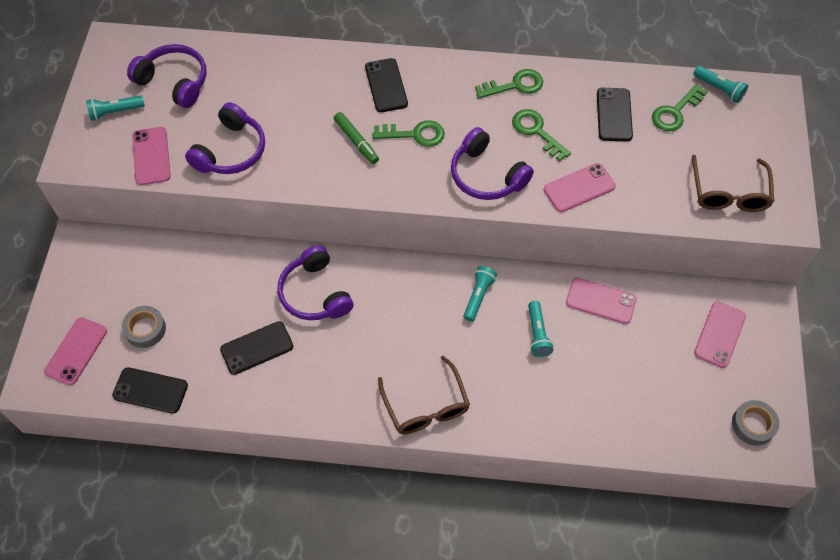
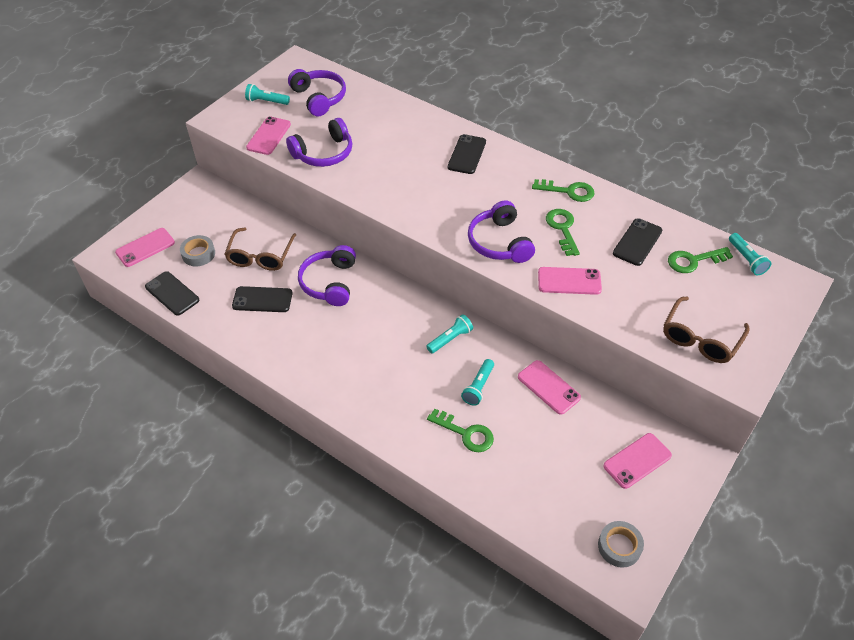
camera: 30 degrees right, 10 degrees down
(356, 141) = (417, 181): green marker -> none
(415, 134) = (464, 194): green key -> green key (466, 433)
(426, 406) = (353, 396): brown glasses -> brown glasses (260, 256)

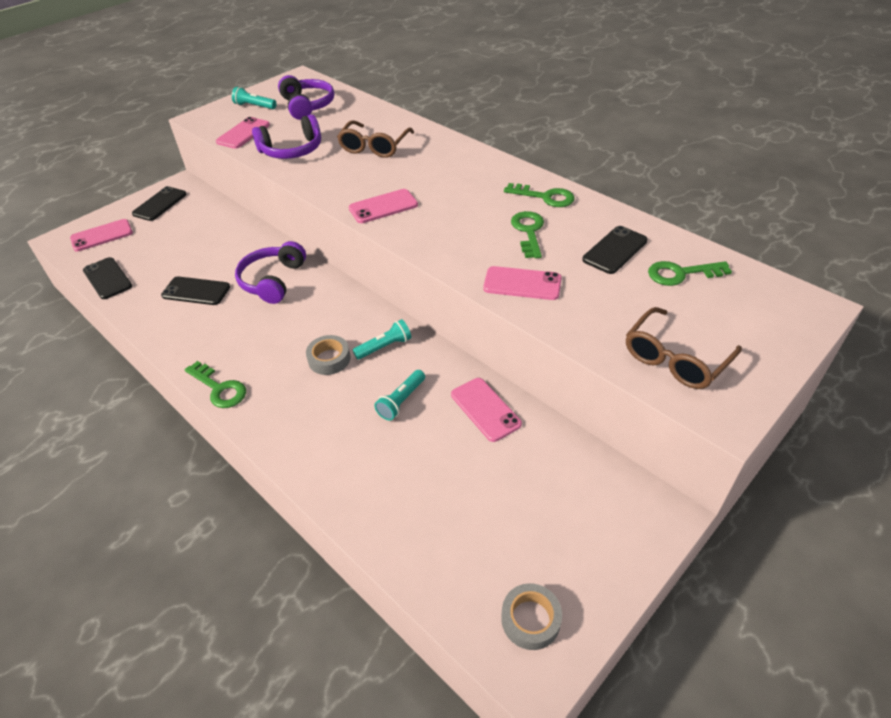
camera: 10 degrees right, 5 degrees down
(198, 254) = (151, 245): grey tape -> grey tape (329, 359)
(260, 256) = (211, 251): brown glasses -> brown glasses (374, 147)
(466, 433) = (370, 451): green key -> green key (219, 388)
(467, 154) = (442, 158): black phone -> black phone (160, 204)
(499, 242) = (451, 240): purple headphones -> none
(637, 460) = (578, 508): pink phone -> pink phone (383, 207)
(746, 259) = (749, 277): turquoise flashlight -> none

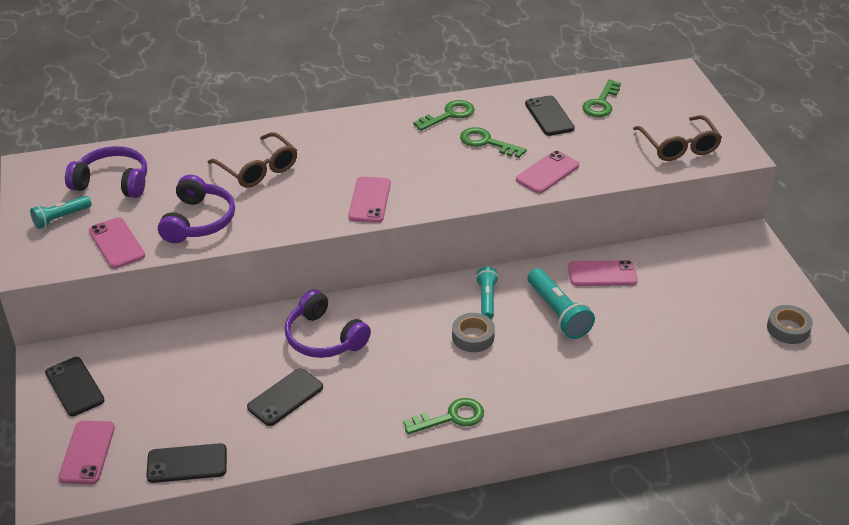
camera: 60 degrees left, 5 degrees down
(401, 401) = (558, 313): turquoise flashlight -> turquoise flashlight, size x1.57

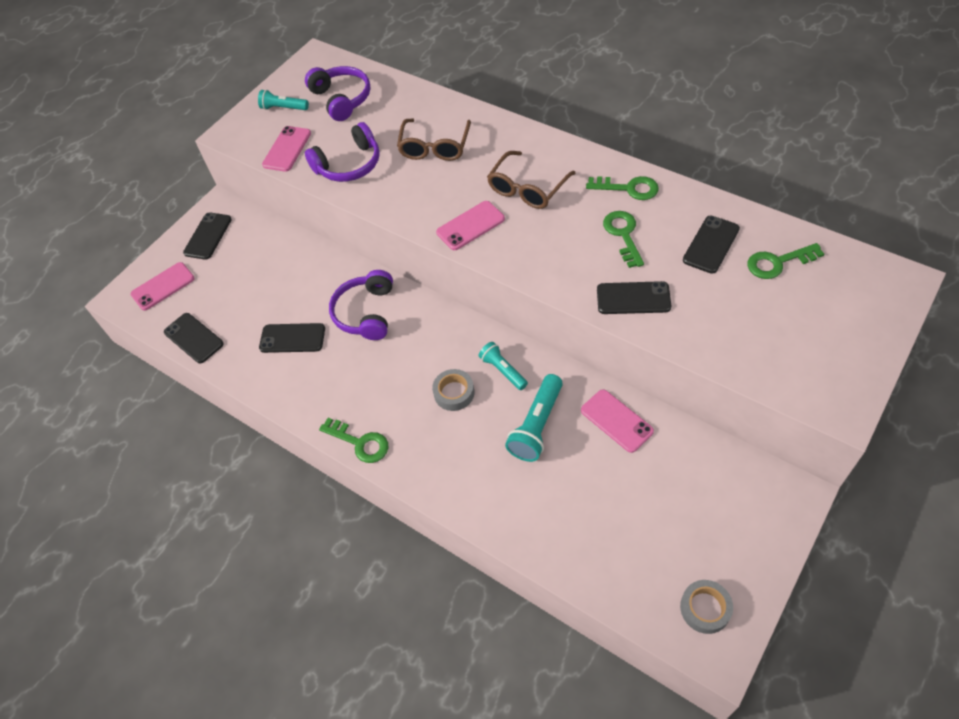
camera: 55 degrees right, 15 degrees up
(487, 299) = (503, 370): turquoise flashlight -> turquoise flashlight turned 90 degrees counterclockwise
(547, 172) = (633, 298): pink phone -> black phone
(679, 146) = (789, 358): brown glasses -> brown glasses (527, 188)

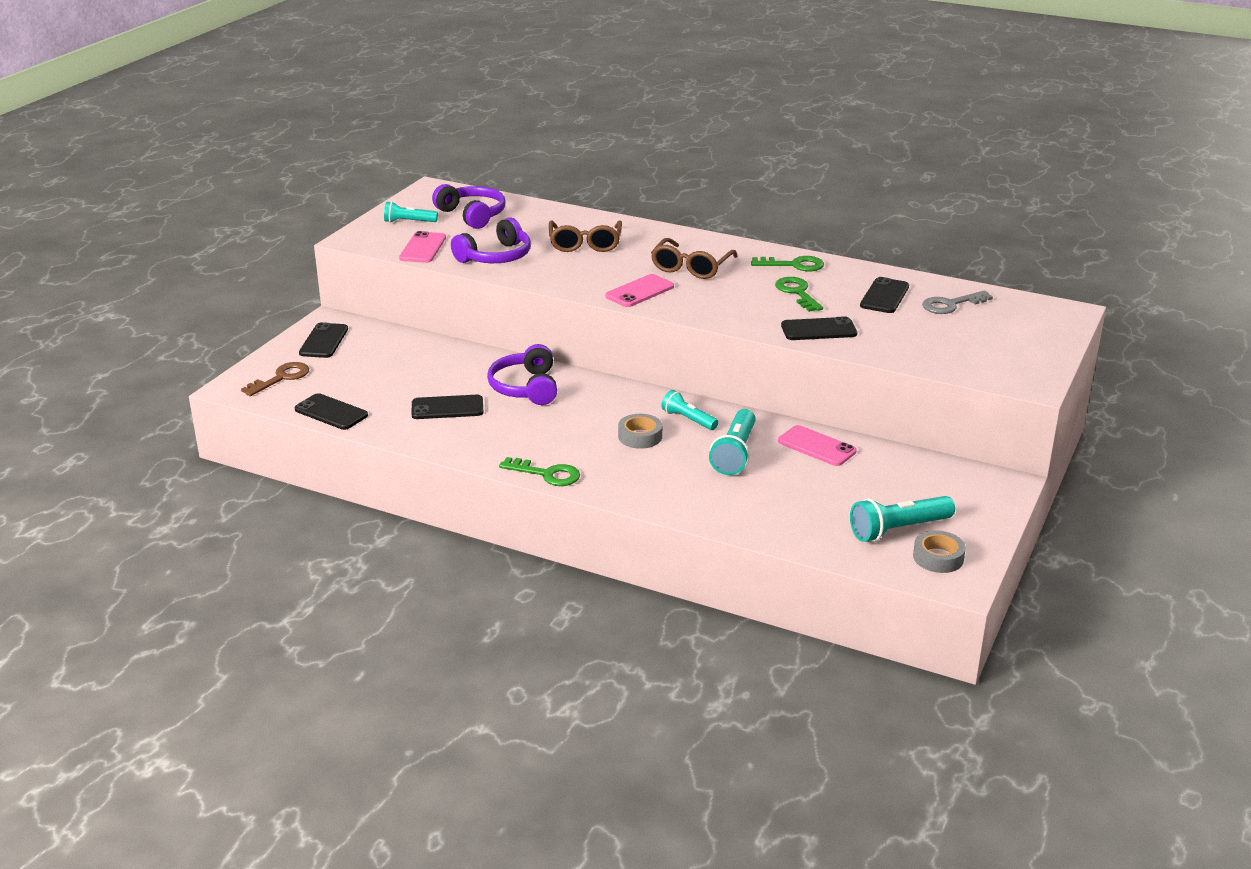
camera: 15 degrees left, 25 degrees down
(163, 286) = (281, 378): pink phone -> brown key
(673, 559) = (898, 530): none -> turquoise flashlight
(778, 263) = (951, 305): green key -> grey key

